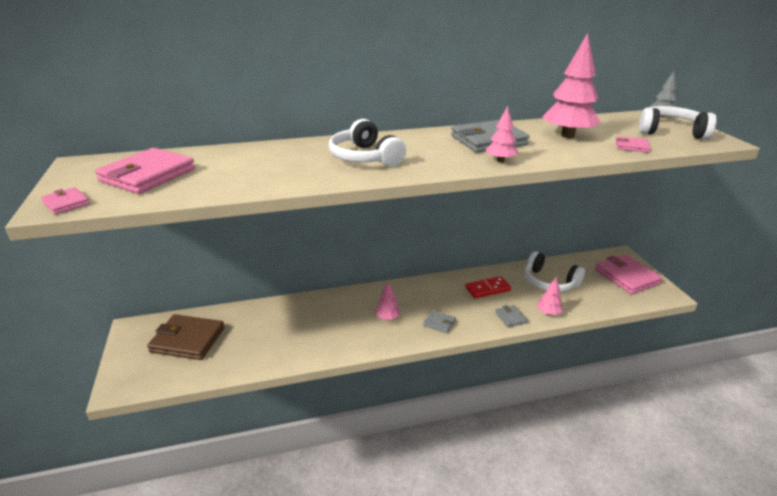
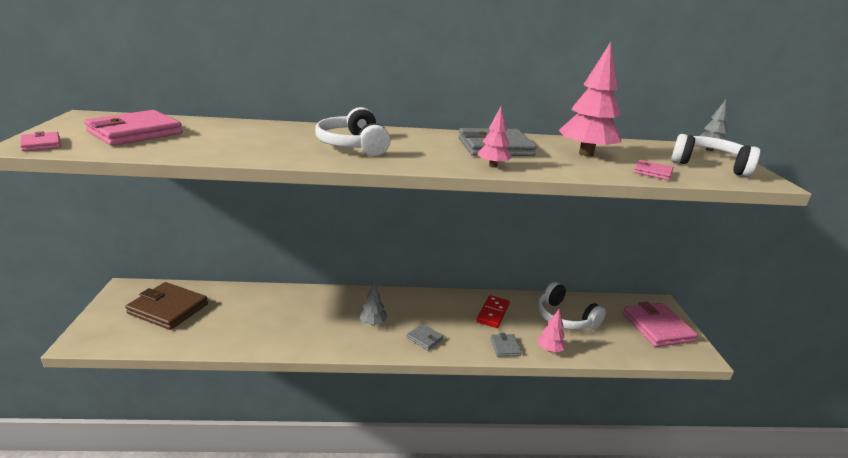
camera: 10 degrees right, 5 degrees down
(387, 317) = (373, 323): pink tree -> grey tree
(487, 289) = (493, 313): red domino -> red domino turned 60 degrees counterclockwise

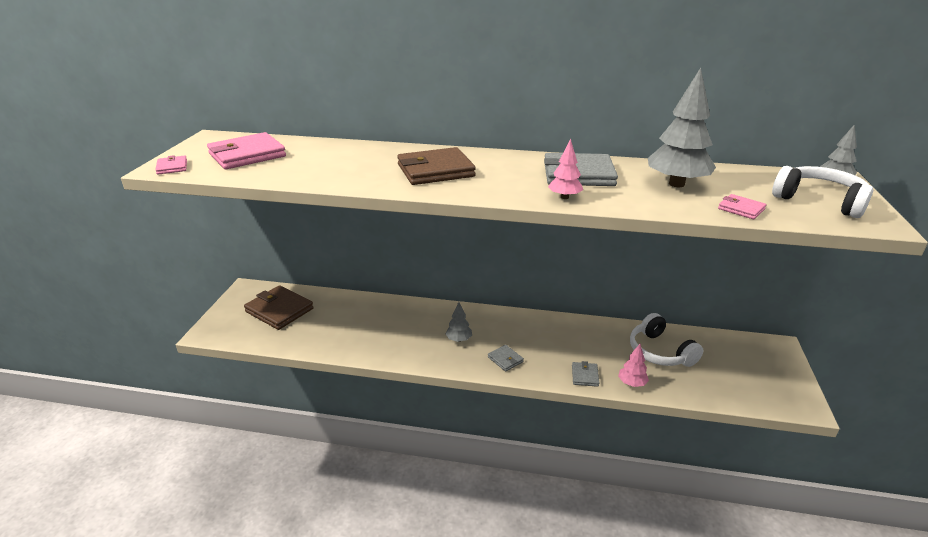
camera: 15 degrees right, 5 degrees up
(353, 145) = (435, 171): white headphones -> brown wallet
(493, 313) = (582, 340): red domino -> none
(586, 154) = (676, 184): pink tree -> grey tree
(657, 327) = (764, 372): pink wallet -> none

